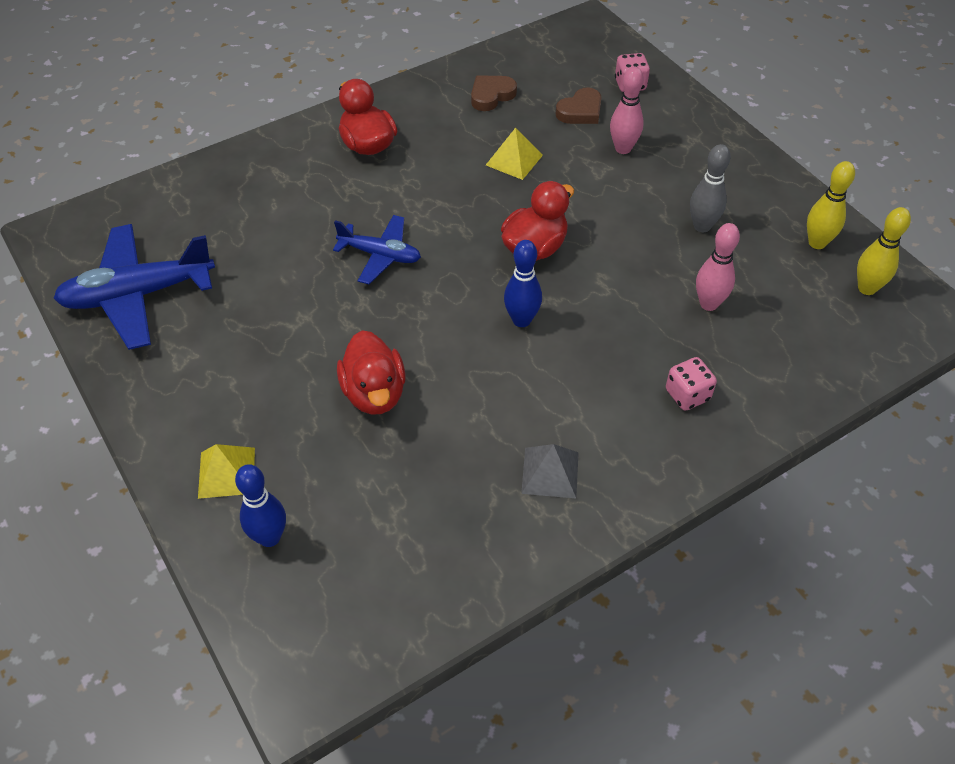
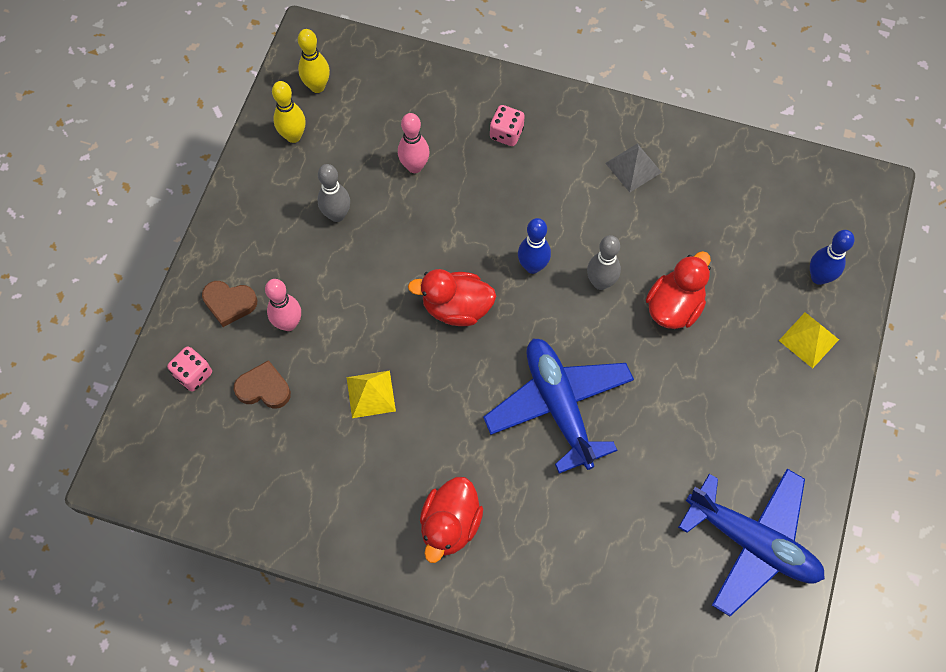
camera: 130 degrees left, 15 degrees up
(380, 255) = (559, 406): blue plane -> blue plane, size x1.69
(455, 356) = (600, 282): none -> grey bowling pin
(491, 95) = (300, 476): brown heart -> brown heart (229, 303)

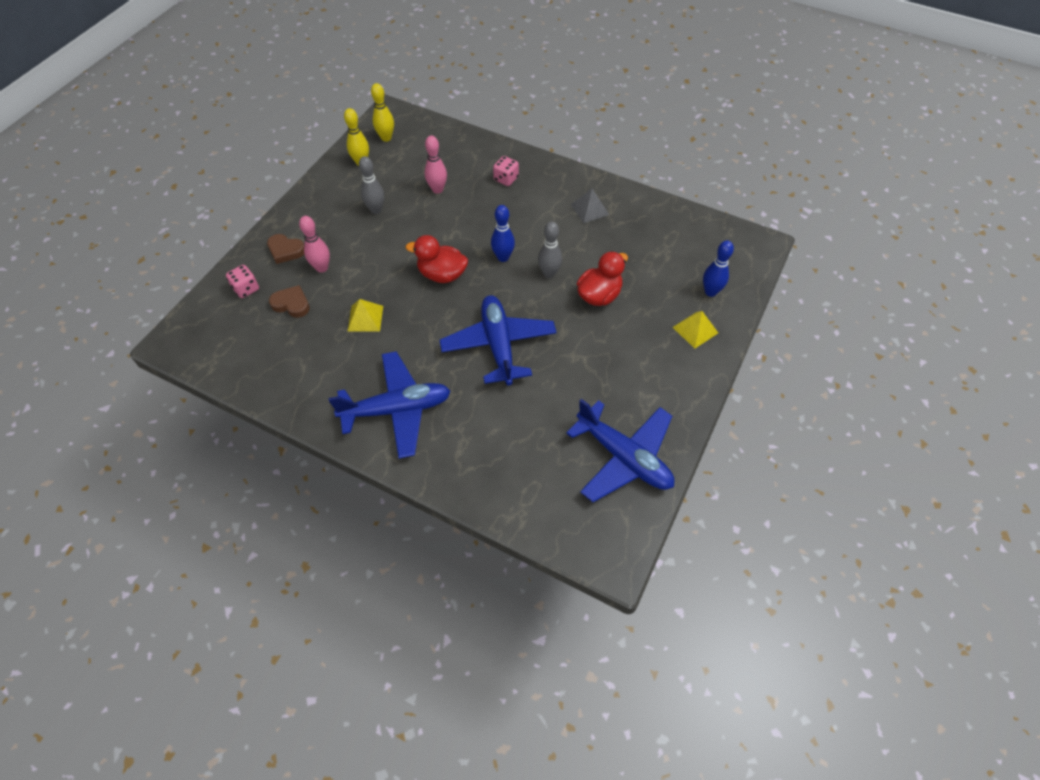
camera: 10 degrees right, 10 degrees down
(450, 525) = (397, 409): red duck -> blue plane

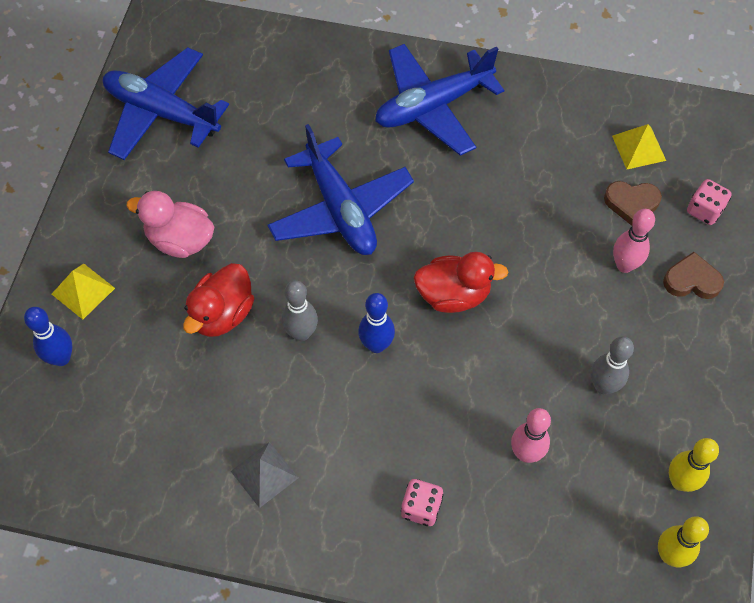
camera: 165 degrees right, 5 degrees up
(365, 318) = (526, 206): yellow pyramid -> yellow pyramid (638, 148)
(621, 349) = (180, 240): none -> pink duck

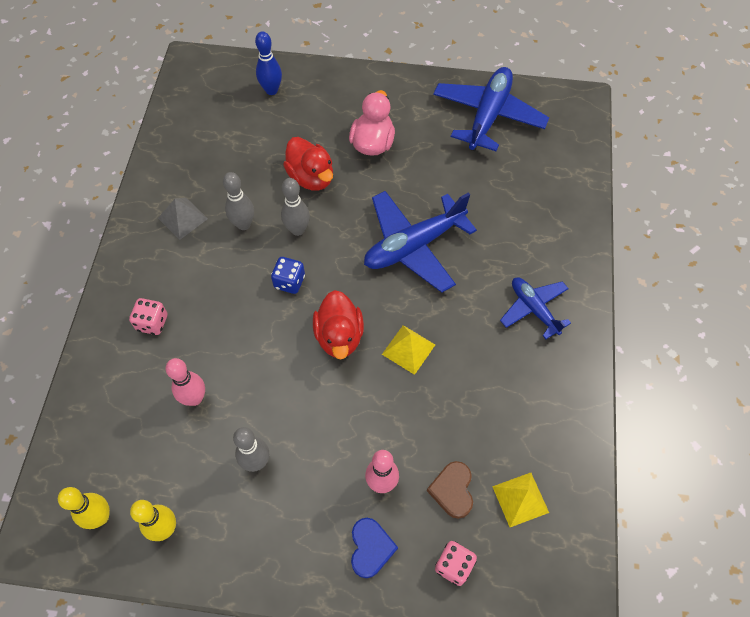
camera: 85 degrees right, 0 degrees up
(83, 291) = (324, 93): yellow pyramid -> yellow pyramid (408, 349)
(222, 314) = (311, 177): red duck -> red duck turned 150 degrees counterclockwise
(284, 397) = (243, 224): none -> grey bowling pin
(376, 345) = (289, 282): blue bowling pin -> blue dice
(433, 106) = (534, 309): blue plane -> blue plane, size x0.59
(691, 280) = (370, 548): brown heart -> blue heart

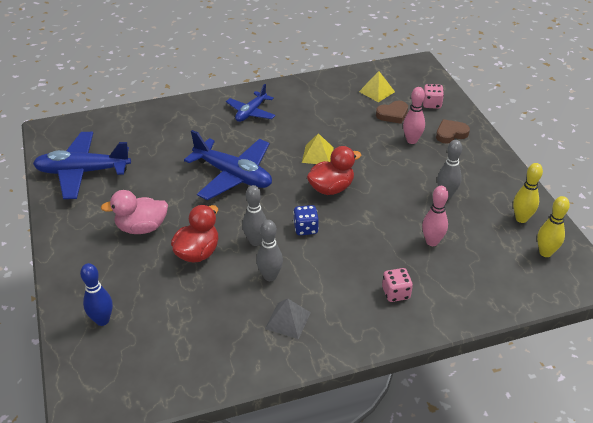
camera: 115 degrees left, 20 degrees down
(370, 548) = (451, 134): blue heart -> brown heart

